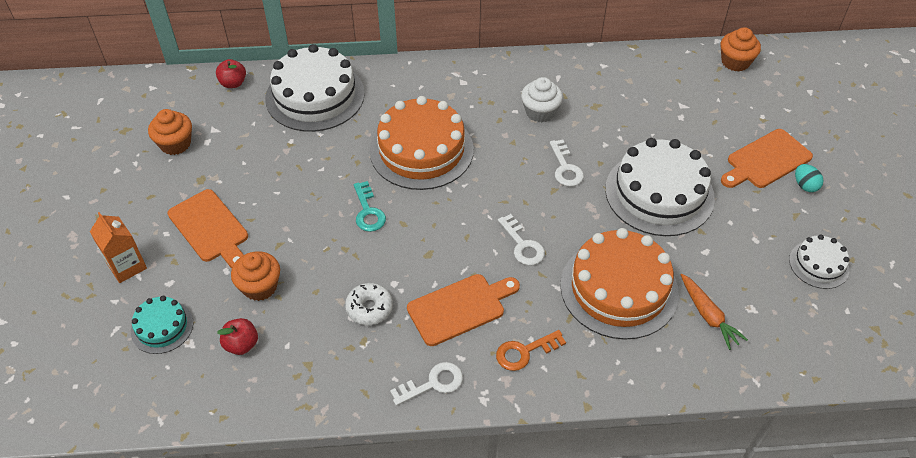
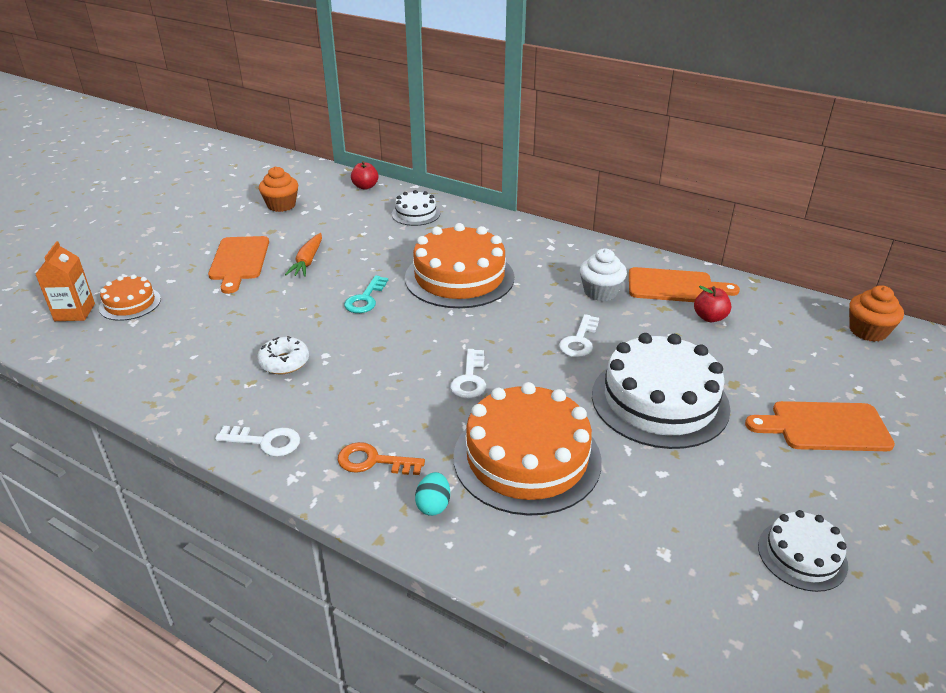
camera: 35 degrees right, 15 degrees down
(127, 266) = (158, 259): orange carton -> orange carton (75, 312)
(162, 327) = (130, 303): turquoise cake -> orange cake
(241, 344) = (164, 340): red apple -> red apple (709, 317)
(260, 286) = (224, 310): orange cupcake -> none
(315, 96) = (416, 214): white cake -> white cake, size x0.51
(460, 308) = (357, 398): orange cutting board -> orange cutting board (675, 286)
(708, 315) = (602, 532): orange carrot -> orange carrot (307, 261)
(805, 185) = (857, 471): turquoise egg -> turquoise egg (433, 505)

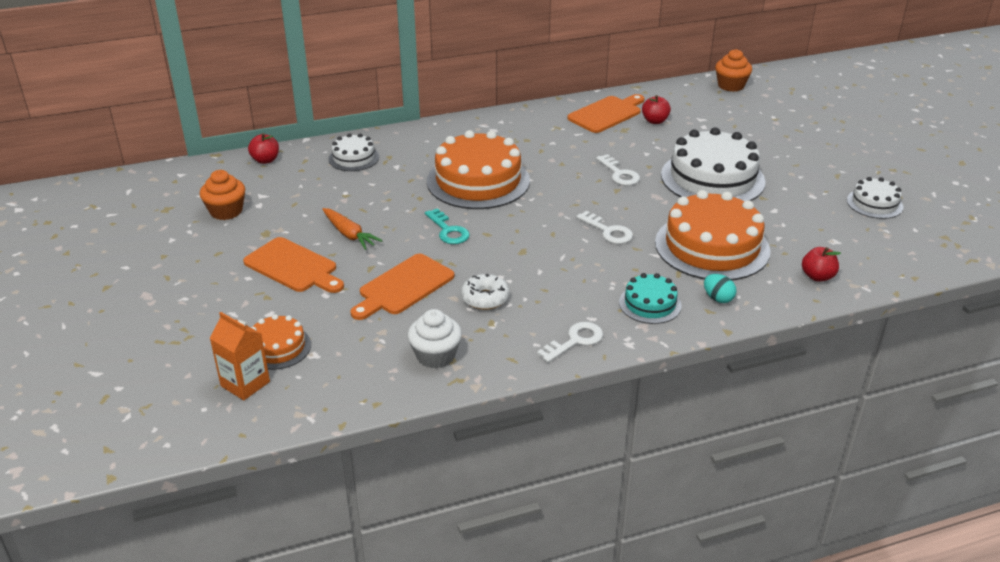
camera: 50 degrees left, 0 degrees up
(373, 461) = (650, 304): orange key -> turquoise cake
(568, 570) = (817, 276): none -> red apple
(600, 292) = (576, 140): white cupcake -> white cupcake (435, 356)
(824, 427) = (792, 144): orange cutting board -> orange cutting board (403, 286)

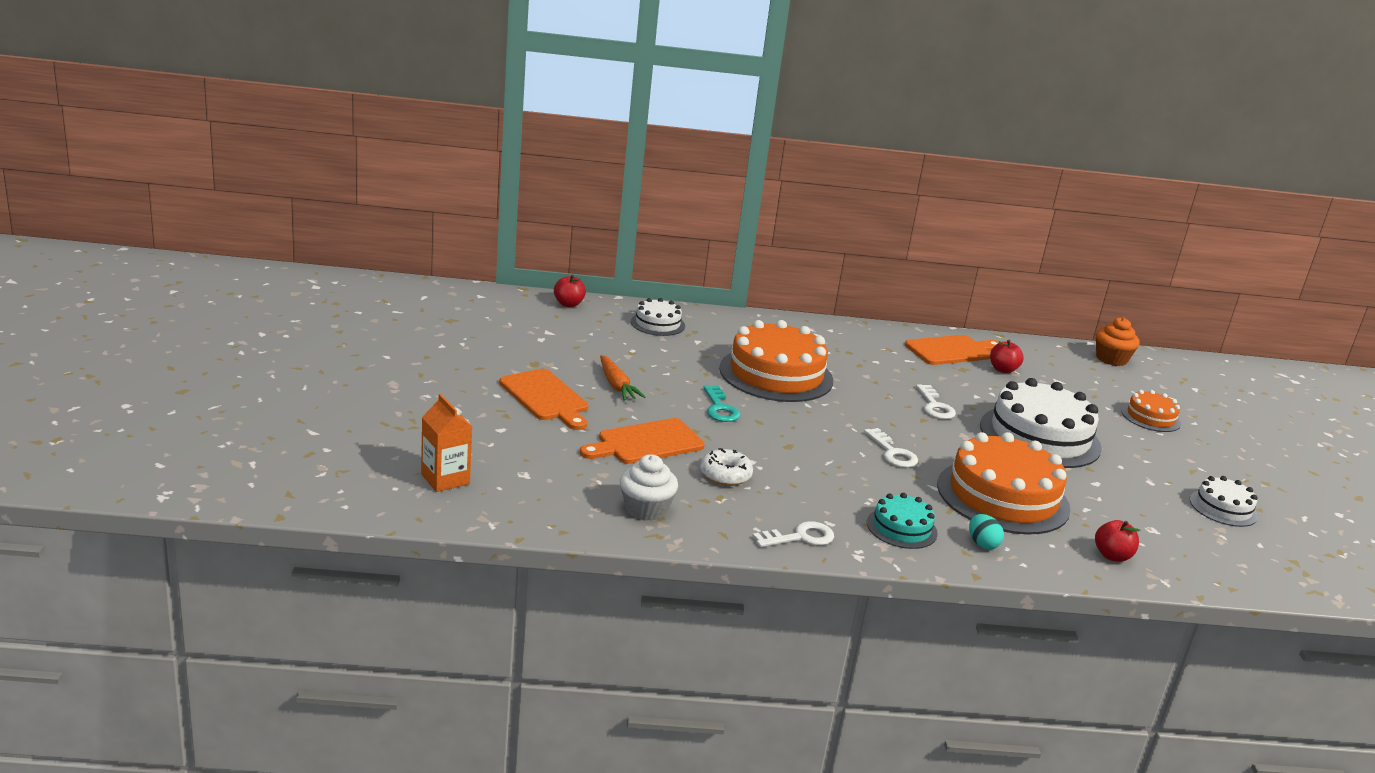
camera: 15 degrees right, 10 degrees down
(226, 211) = (506, 336): orange cupcake -> none
(278, 347) = (493, 459): orange cake -> orange cake (1150, 417)

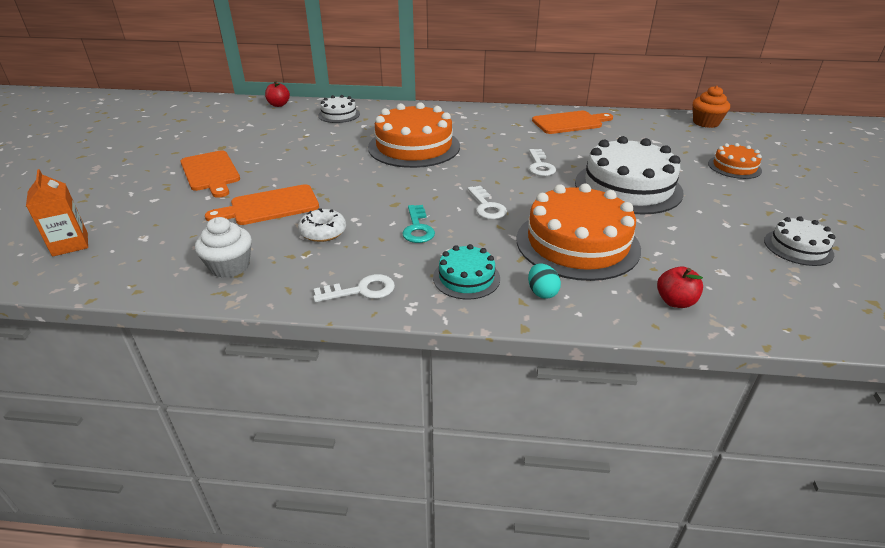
camera: 10 degrees right, 10 degrees up
(616, 385) = (276, 161): orange carrot -> none
(720, 408) = (351, 175): turquoise key -> turquoise key (417, 228)
(1003, 370) = (609, 135): red apple -> none

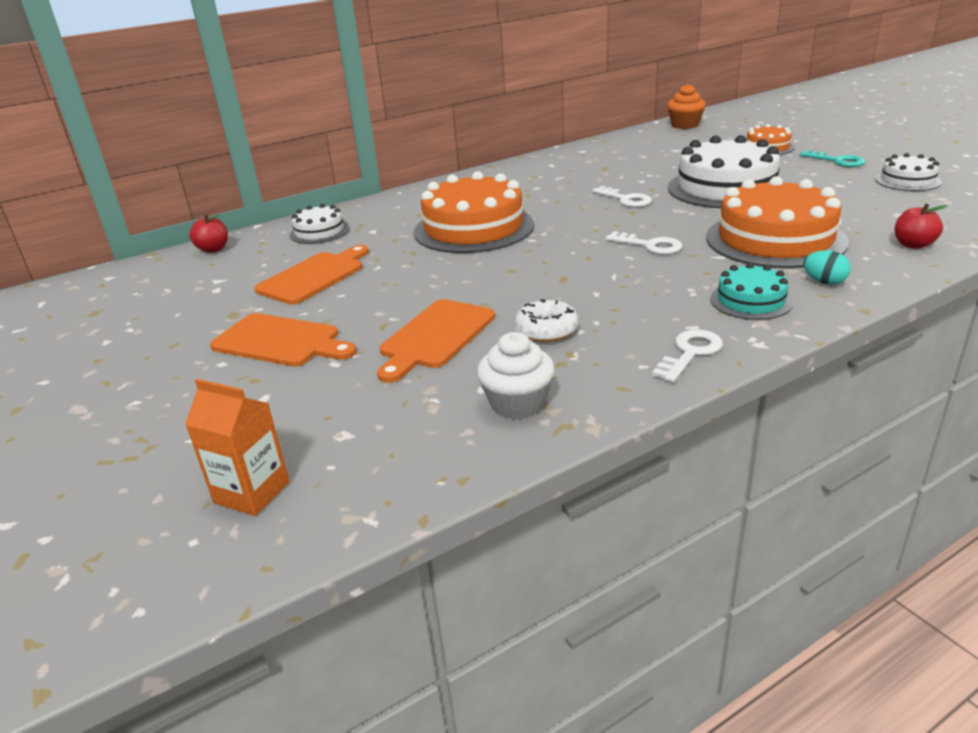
camera: 35 degrees left, 5 degrees down
(417, 228) = (628, 286): turquoise key -> turquoise key (837, 161)
(570, 123) = (578, 160): orange cutting board -> orange cutting board (314, 276)

